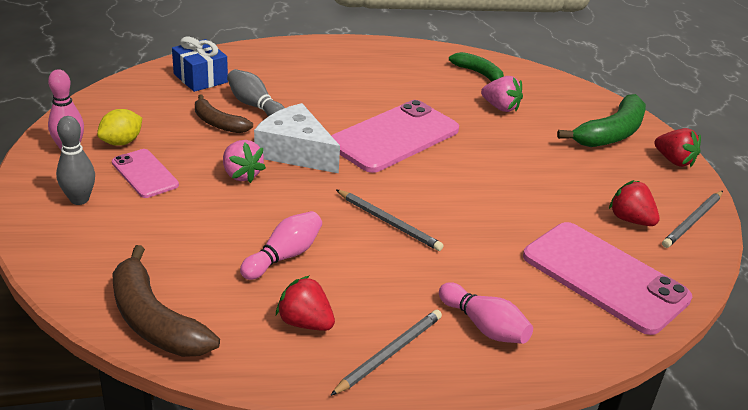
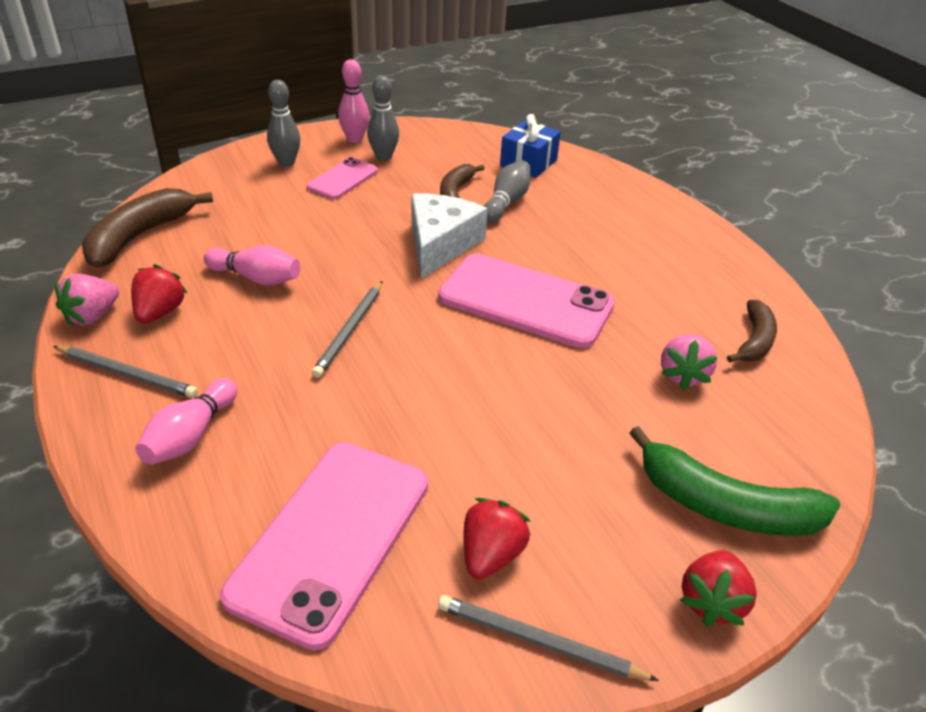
camera: 70 degrees right, 5 degrees up
(121, 142) = (383, 156): yellow lemon -> grey bowling pin
(241, 174) = (376, 224): pink strawberry -> pink strawberry (92, 316)
(479, 74) = (754, 341): green banana -> brown banana

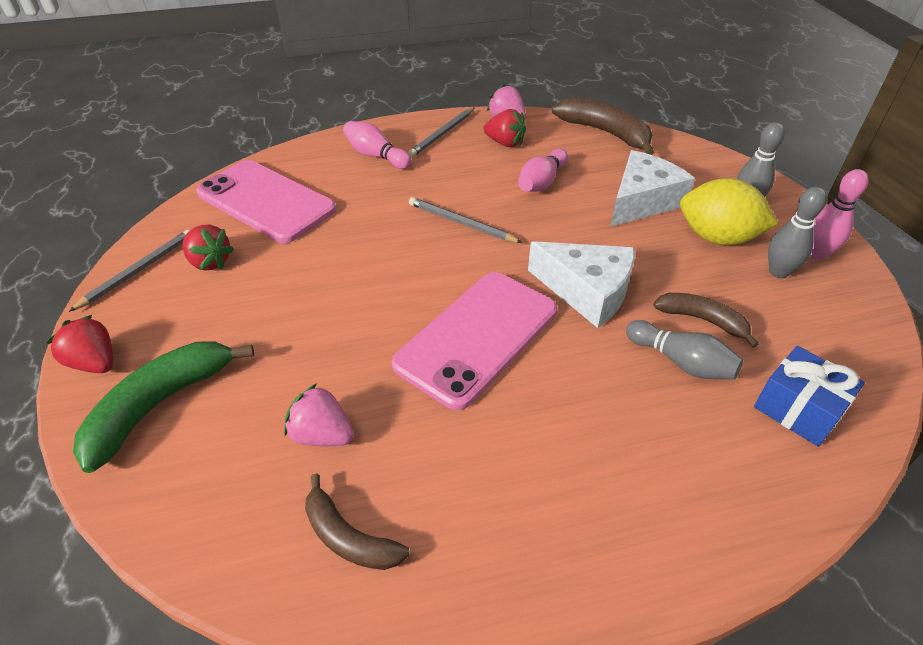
camera: 105 degrees right, 5 degrees up
(288, 214) = (642, 201): none -> white cheese
(342, 179) = (717, 238): pink phone -> yellow lemon

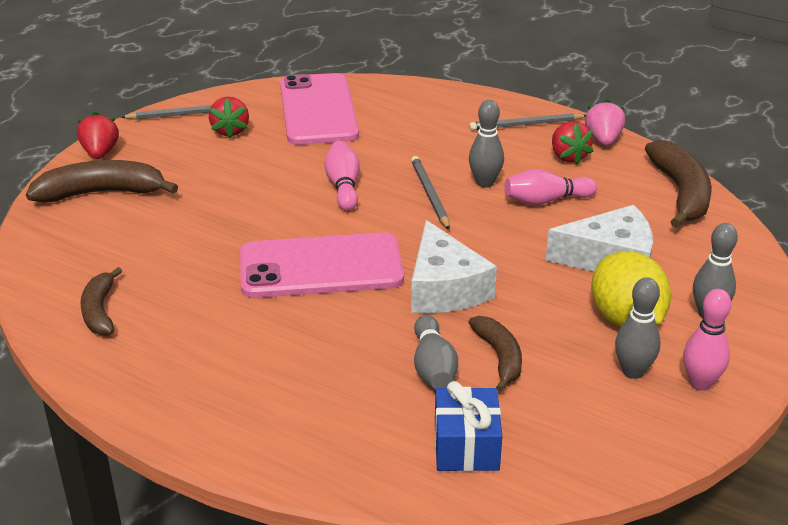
camera: 45 degrees right, 10 degrees down
(160, 405) = (101, 193): green banana -> brown banana
(322, 435) = (156, 258): pink strawberry -> none
(376, 156) = (444, 116): pink bowling pin -> pink bowling pin (343, 186)
(483, 192) = (485, 183): none -> grey bowling pin

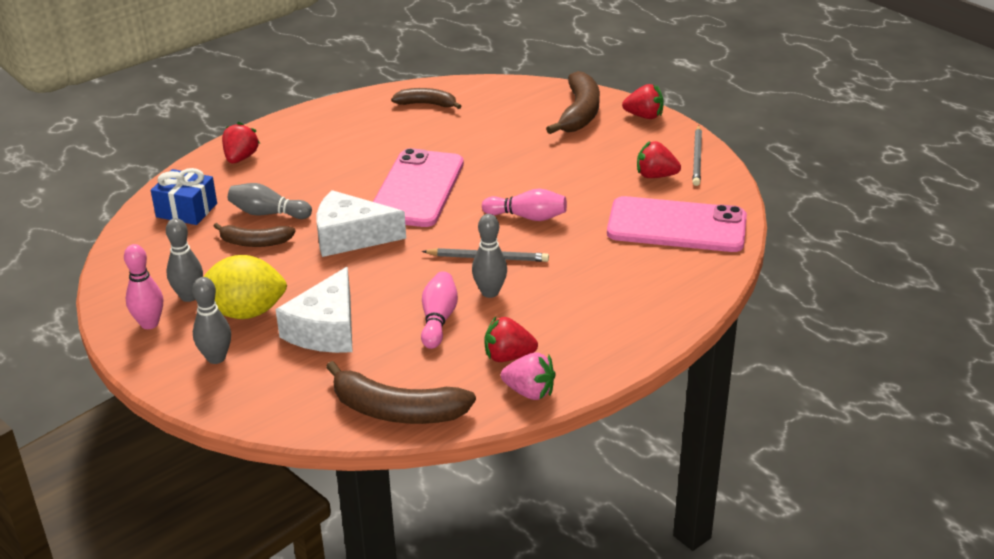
camera: 110 degrees right, 0 degrees up
(308, 443) = (241, 158): none -> red strawberry
(526, 125) = (588, 347): grey pencil -> none

